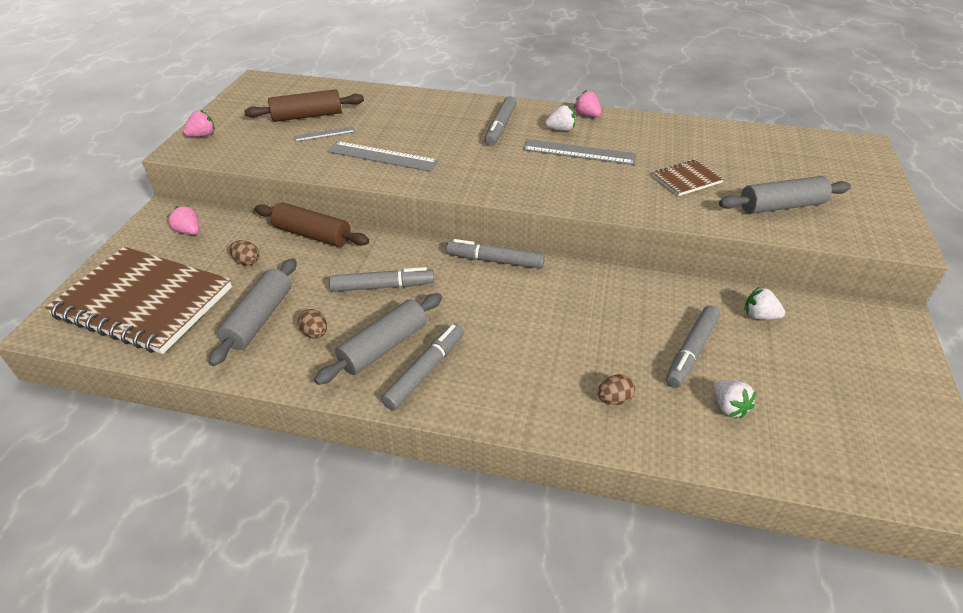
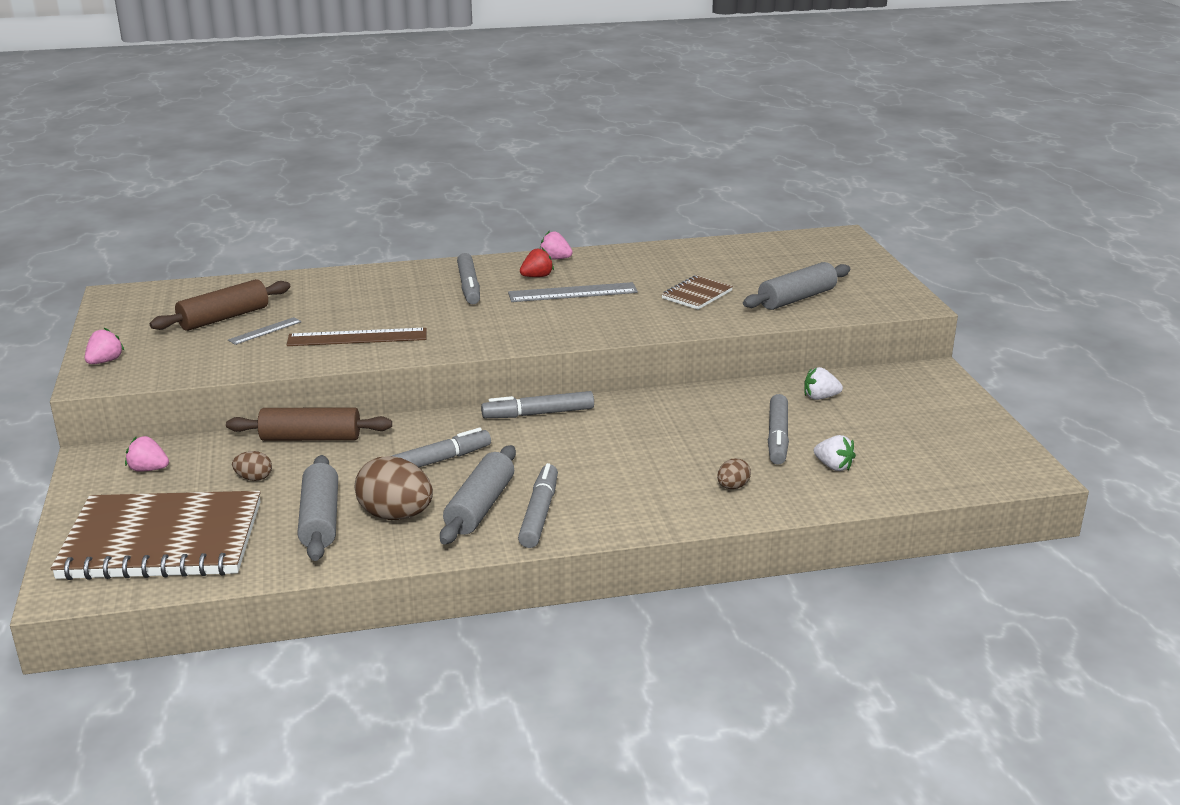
camera: 25 degrees left, 15 degrees down
(315, 333) = (396, 515): brown egg -> brown egg, size x2.03
(382, 156) = (357, 337): grey ruler -> brown ruler
(560, 129) = (537, 276): white strawberry -> red strawberry

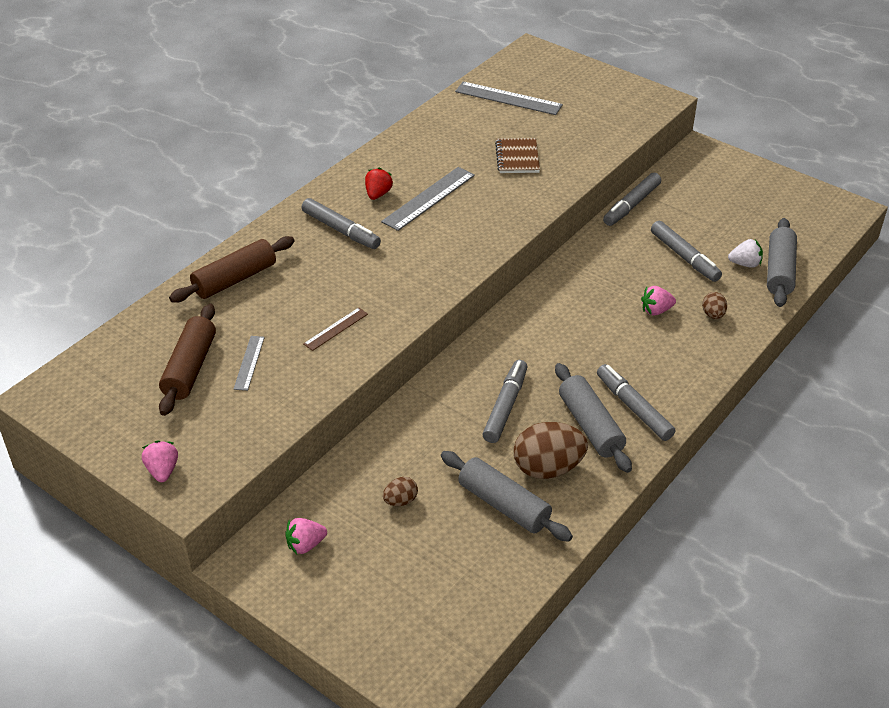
camera: 40 degrees left, 15 degrees up
(162, 541) = (422, 597): brown notebook -> none
(311, 438) = (385, 439): brown rolling pin -> brown rolling pin (235, 279)
(357, 337) = (336, 329): brown ruler -> brown ruler, size x0.56
(538, 414) = (512, 322): grey marker -> grey marker (631, 205)
(555, 259) = (364, 168): pink strawberry -> pink strawberry (656, 310)
(760, 258) = (508, 98): none -> grey ruler
(797, 298) = (586, 129): grey rolling pin -> grey rolling pin (779, 271)
(820, 397) = (665, 208): white strawberry -> none

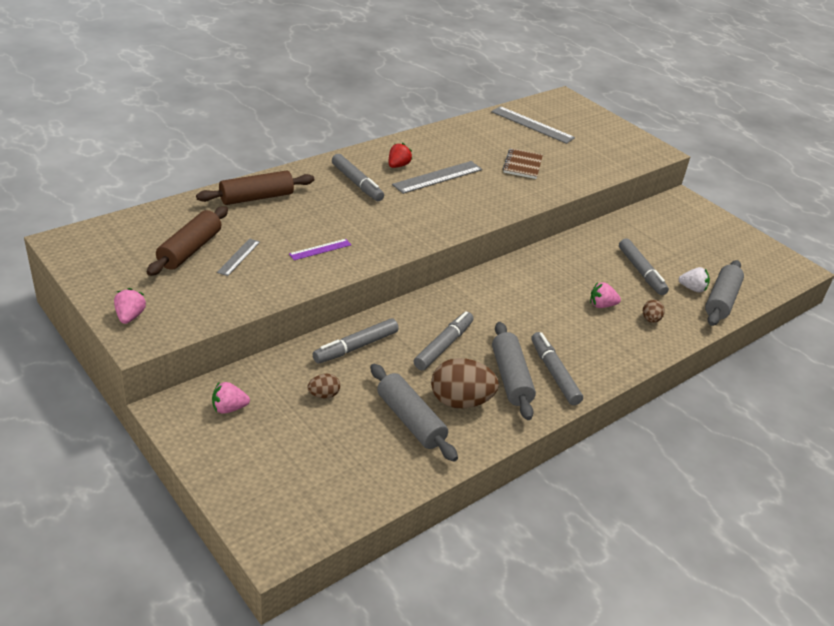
camera: 10 degrees right, 5 degrees down
(336, 329) = (320, 249): brown ruler -> purple ruler
(631, 205) = (609, 225): grey marker -> grey marker (356, 347)

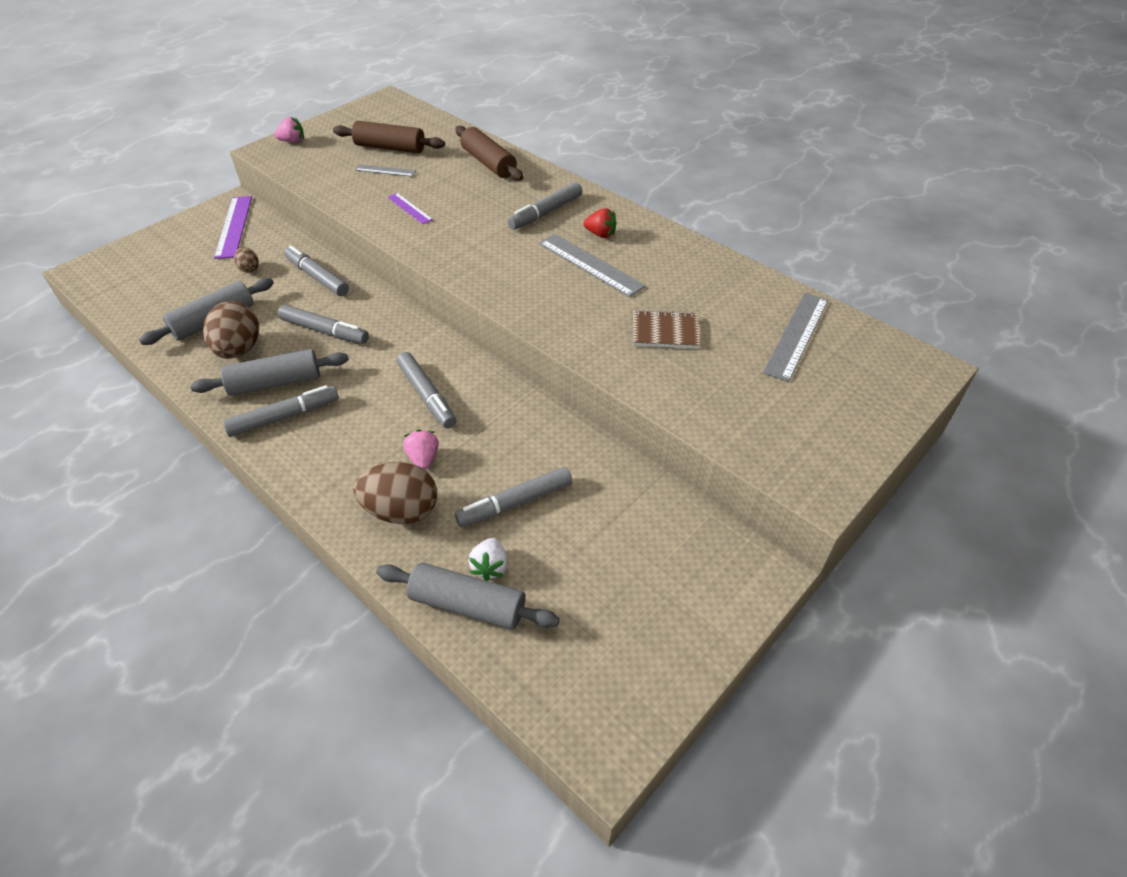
camera: 85 degrees right, 10 degrees up
(229, 408) = (234, 226): pink strawberry -> purple ruler
(535, 297) = (427, 395): none -> grey marker
(650, 320) = (401, 511): brown egg -> brown egg, size x2.03

